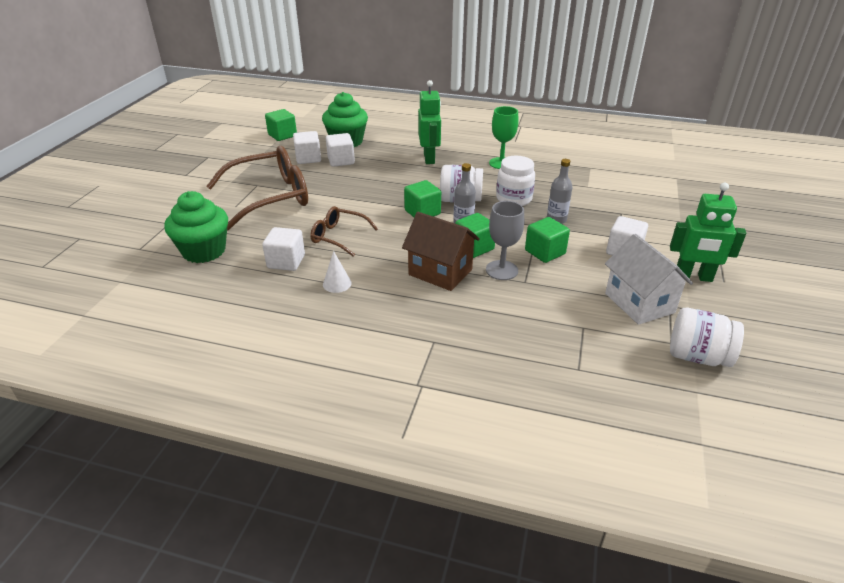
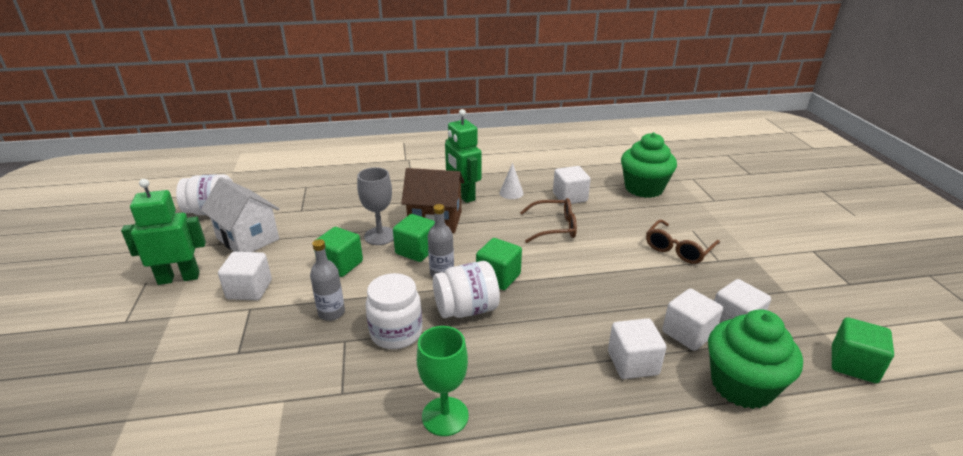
camera: 155 degrees right, 5 degrees down
(270, 197) = (678, 249): brown glasses -> brown glasses, size x0.53
(387, 158) = (633, 363): none -> white cube
(429, 158) = (571, 387): green robot -> green robot (463, 195)

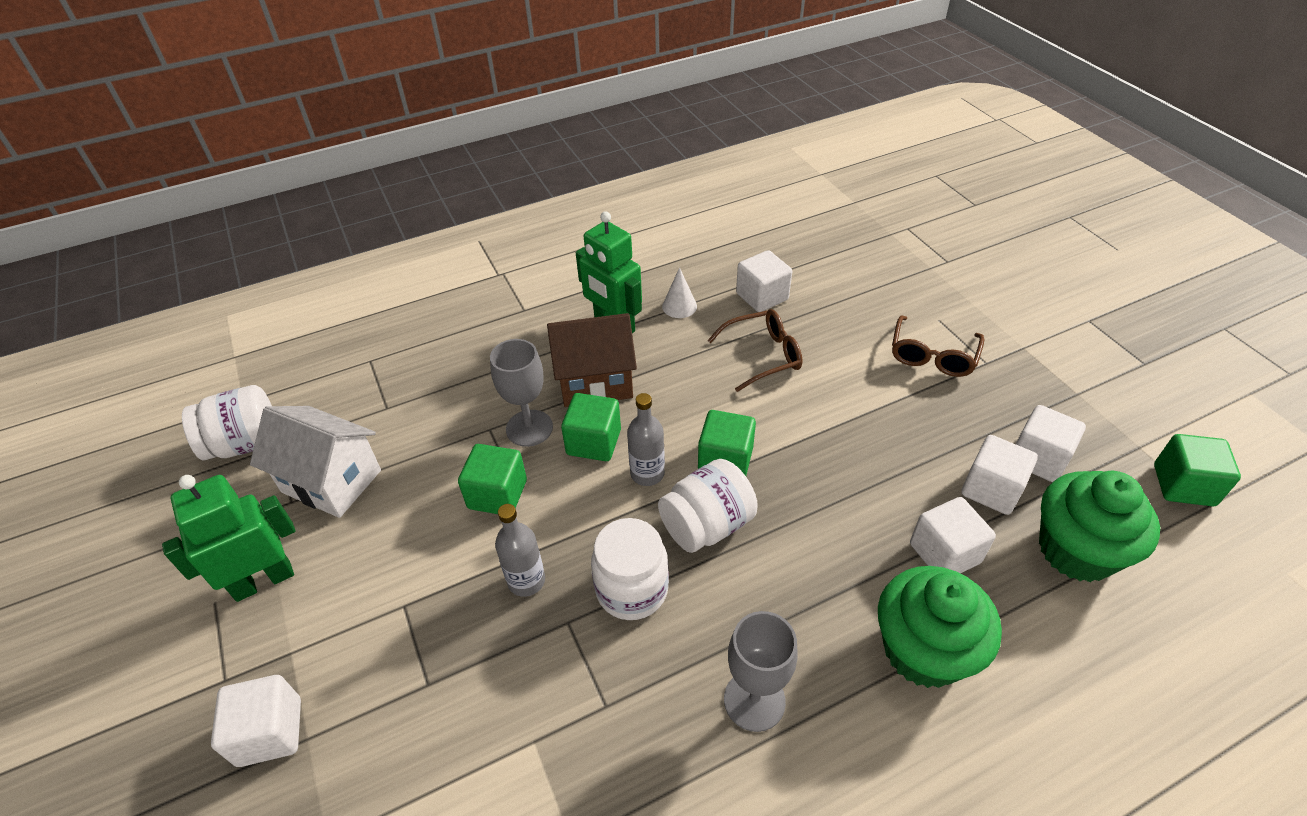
camera: 15 degrees left, 15 degrees up
(249, 289) = (385, 573): white cube -> white cube (270, 732)
(445, 416) = (754, 700): green goblet -> grey goblet
(644, 188) = (852, 259): green cupcake -> green cupcake (923, 650)

